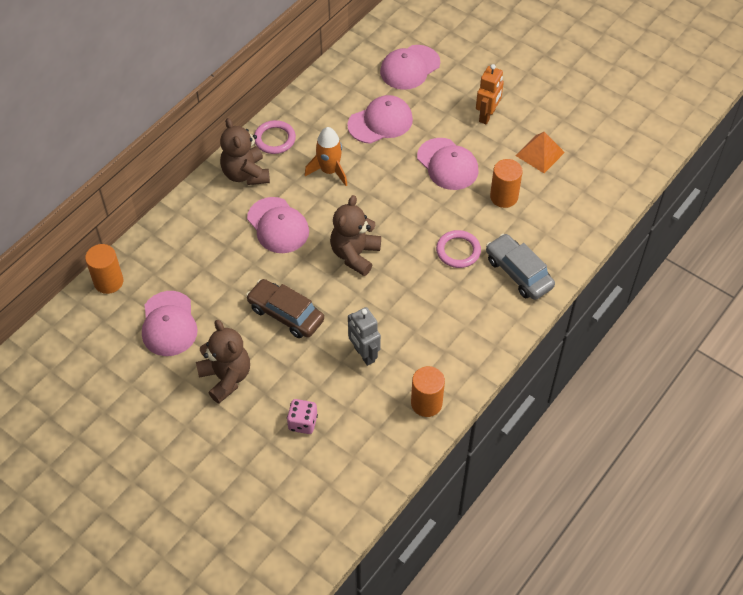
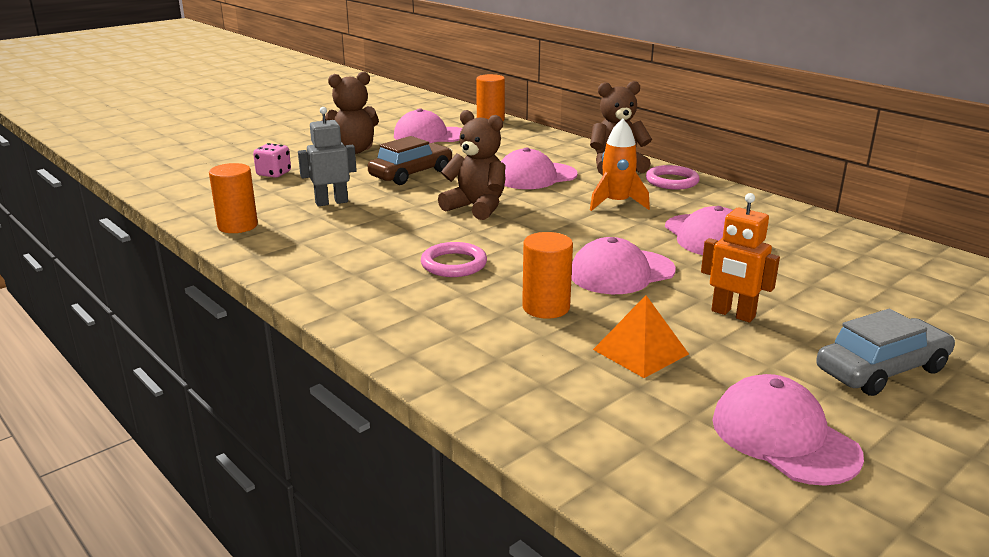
camera: 100 degrees right, 30 degrees down
(409, 67) = (832, 264): pink cap -> pink cap (784, 437)
(518, 273) = (391, 301): grey car -> grey car (881, 370)

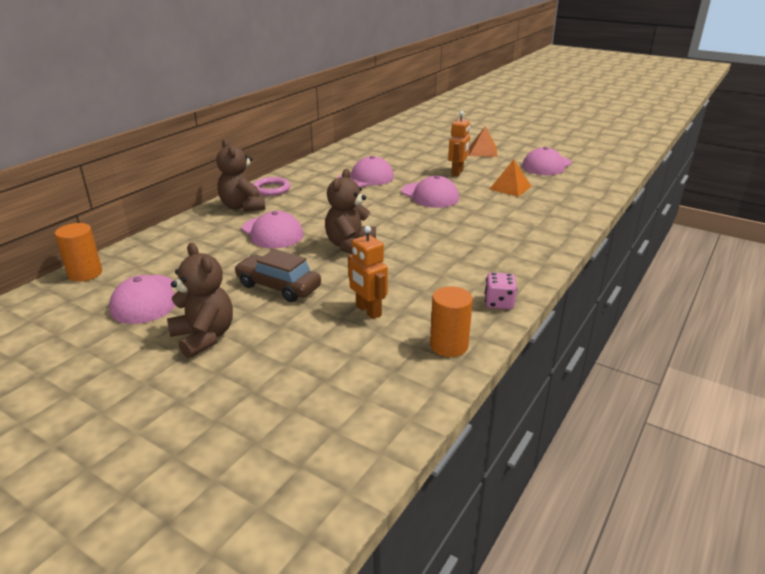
camera: 105 degrees left, 5 degrees up
(274, 174) = (297, 371): pink dice -> pink dice (499, 303)
(331, 202) = (368, 311): grey robot -> orange robot
(454, 264) = (453, 239): pink ring -> none
(546, 307) = (487, 209): orange cylinder -> none
(616, 203) = (322, 202): orange rocket -> none
(881, 370) = (483, 151): grey car -> orange pyramid

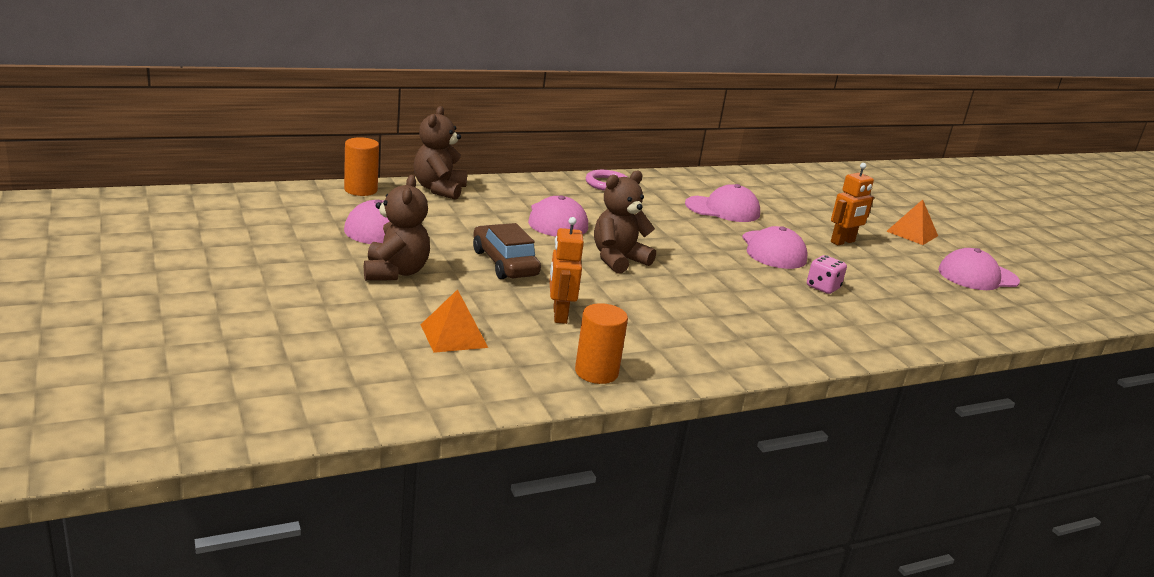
camera: 30 degrees right, 5 degrees down
(243, 207) = (558, 189): brown teddy bear -> brown teddy bear (439, 189)
(499, 303) = (700, 365): pink dice -> pink dice (823, 287)
(510, 188) = (887, 279): orange pyramid -> orange pyramid (453, 336)

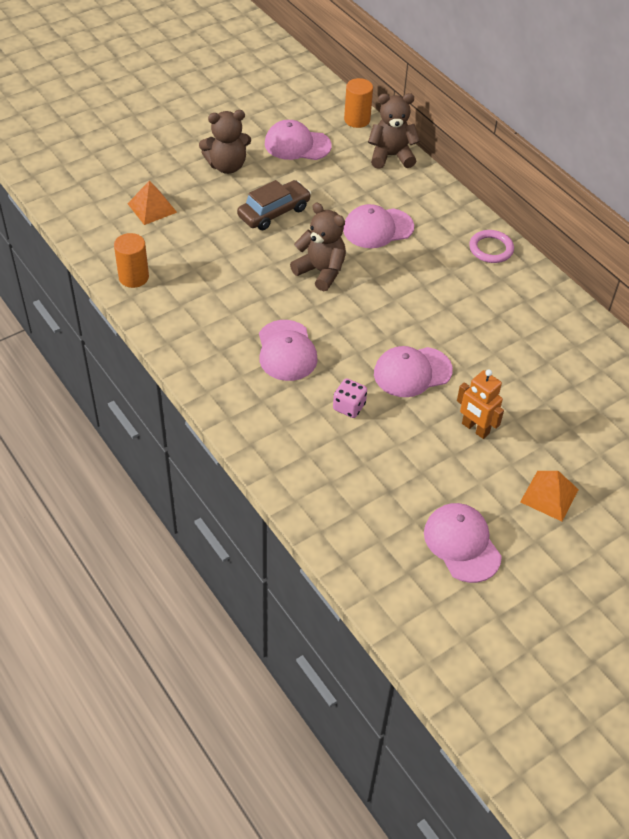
camera: 80 degrees right, 25 degrees up
(559, 315) = (206, 250): orange robot -> none
(723, 209) = (491, 333): pink cap -> pink cap (286, 351)

